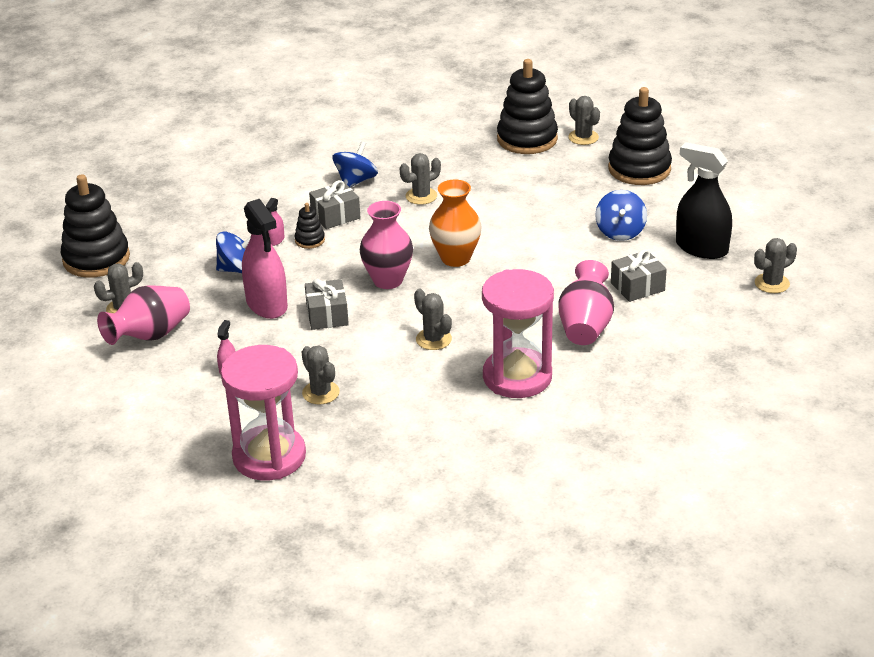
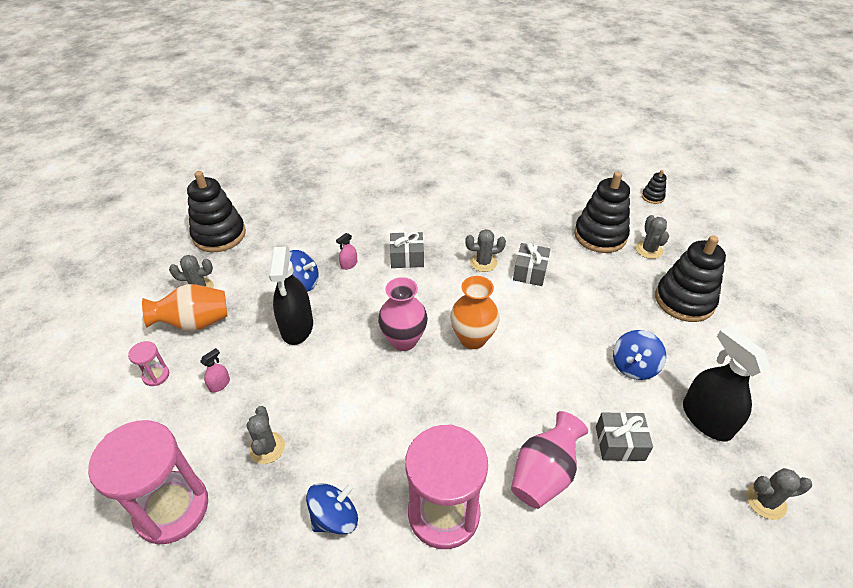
camera: 25 degrees right, 10 degrees up
(150, 335) = (195, 323): pink vase -> orange vase
(152, 384) = (156, 375): none -> pink hourglass
(267, 304) = (297, 327): pink spray bottle -> black spray bottle
(310, 240) = (372, 274): black stacking toy -> black stacking toy (652, 197)
(327, 315) = (332, 358): grey gift -> grey gift (530, 272)
(356, 181) = (443, 230): blue spinning top -> blue spinning top (335, 517)
(433, 339) = (398, 426): grey cactus -> none

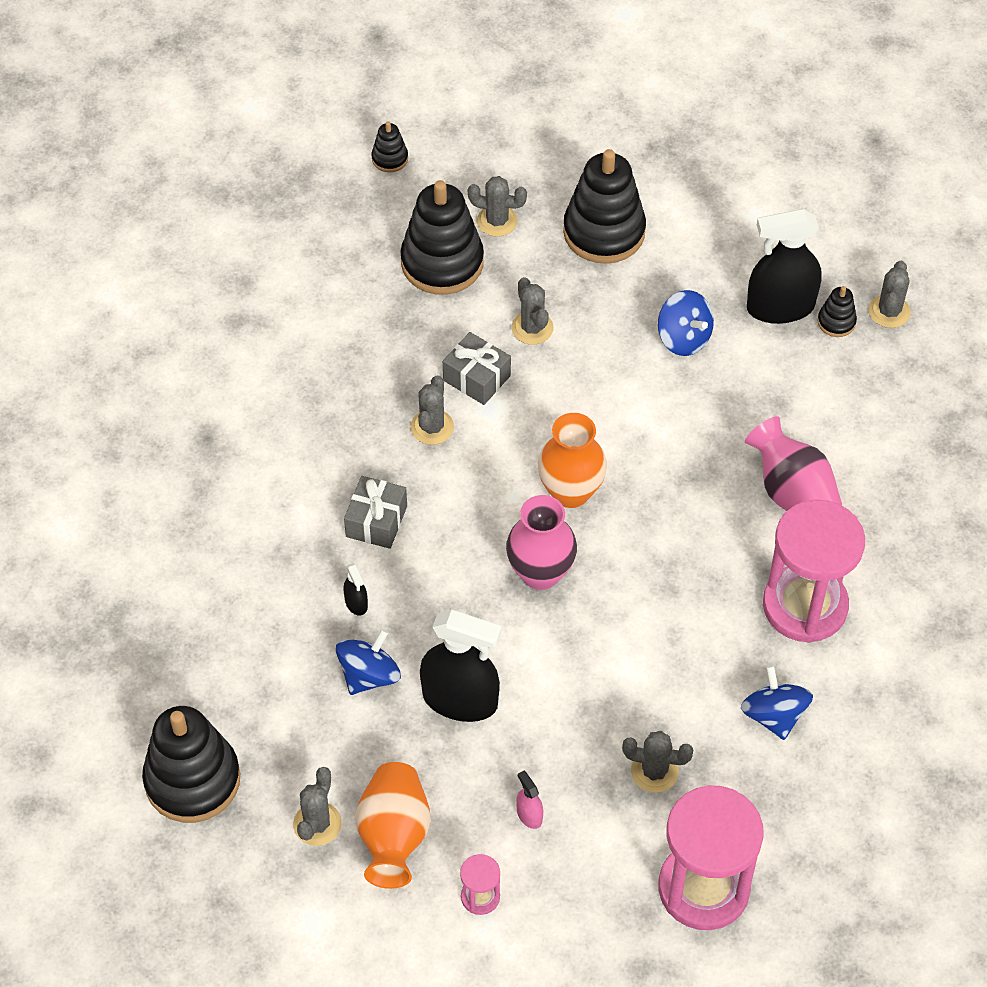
camera: 70 degrees left, 10 degrees up
(349, 264) = (356, 603): pink spray bottle -> black spray bottle
(584, 286) = (532, 328): none -> grey cactus
(619, 443) = (780, 404): grey gift -> none
(723, 462) = (836, 322): none -> black stacking toy

